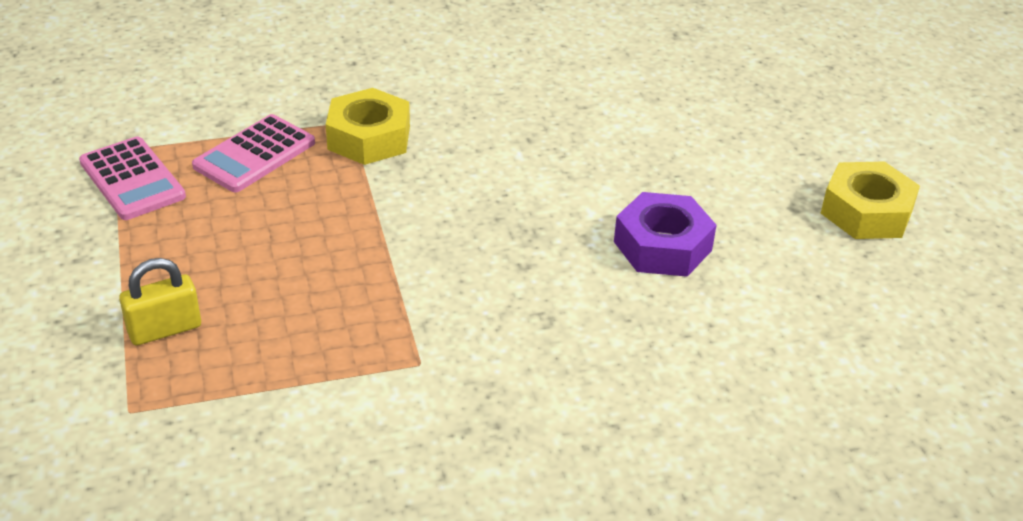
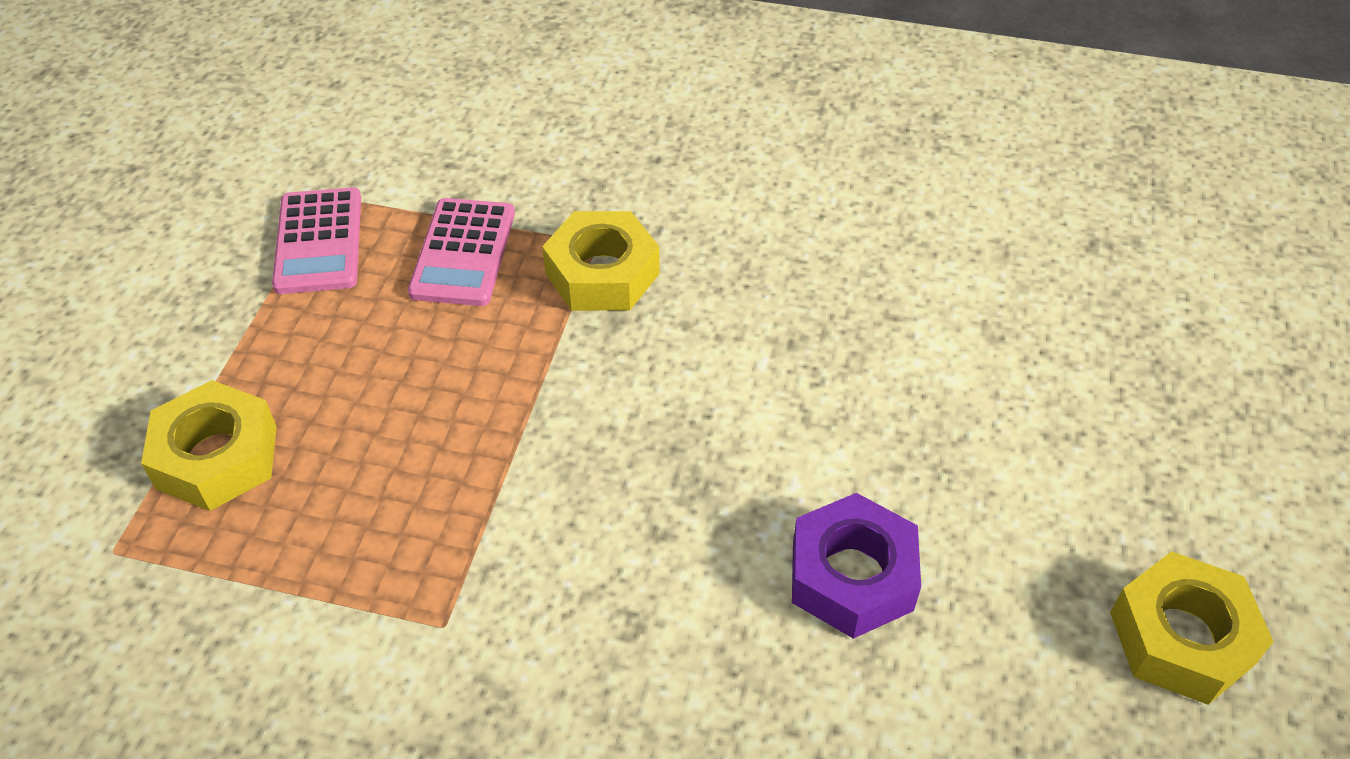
camera: 30 degrees right, 10 degrees up
(165, 329) = (217, 457): yellow padlock -> yellow nut
(254, 154) = (463, 253): pink calculator -> pink calculator turned 60 degrees counterclockwise

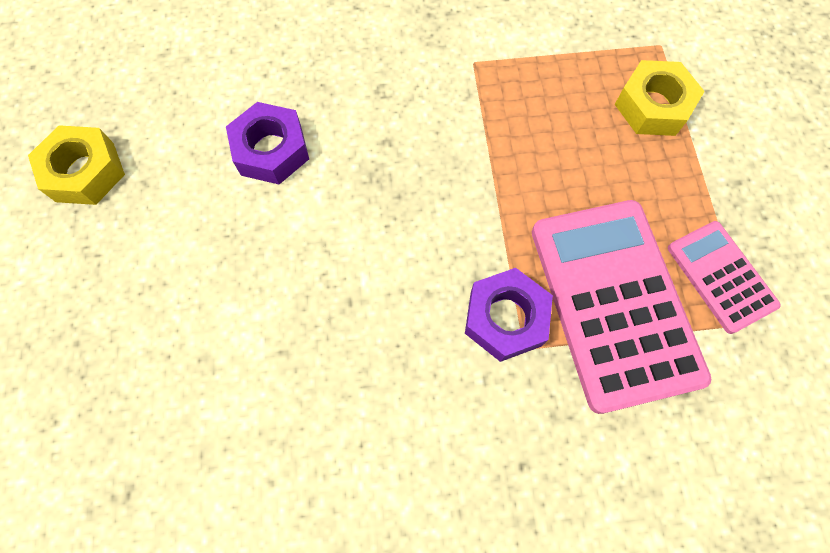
camera: 160 degrees right, 20 degrees up
(463, 253) = (614, 302): pink calculator -> pink calculator, size x1.88
(602, 273) = (505, 318): yellow nut -> purple nut

